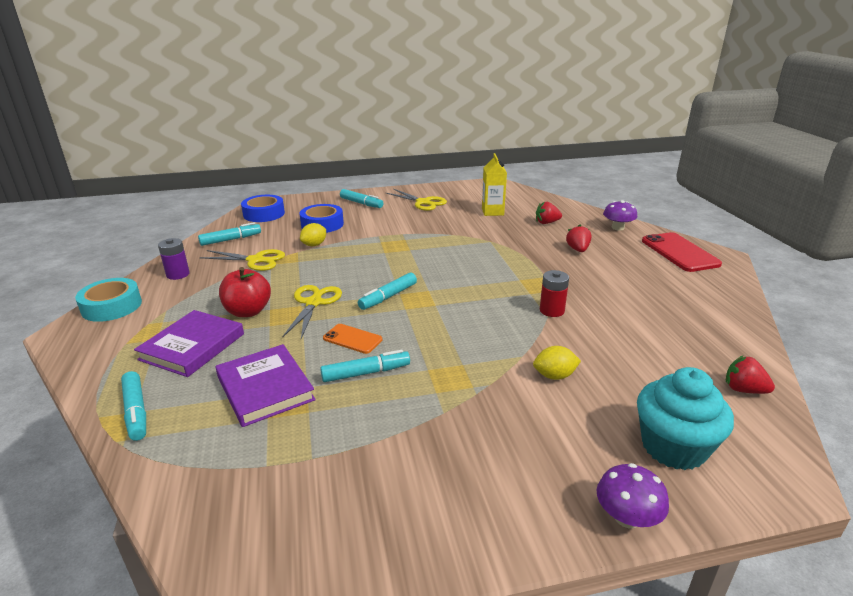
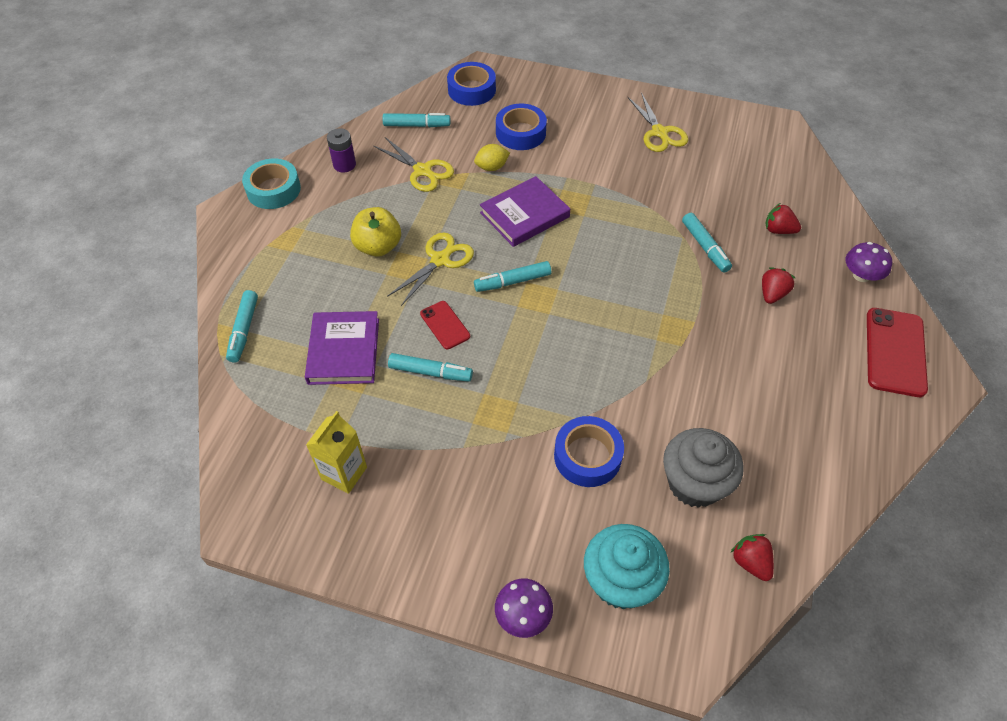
camera: 30 degrees right, 25 degrees up
(192, 346) = (313, 273): purple book -> purple book (524, 215)
(248, 311) = (378, 247): red apple -> yellow apple
(352, 339) = (445, 325): orange phone -> red phone
(361, 203) = (587, 108): turquoise marker -> turquoise marker (705, 247)
(492, 212) = (729, 183): yellow carton -> yellow carton (344, 473)
(552, 310) = (657, 374): red battery -> none
(554, 376) = (587, 456): yellow lemon -> blue tape
(649, 360) = (694, 483): none -> grey cupcake

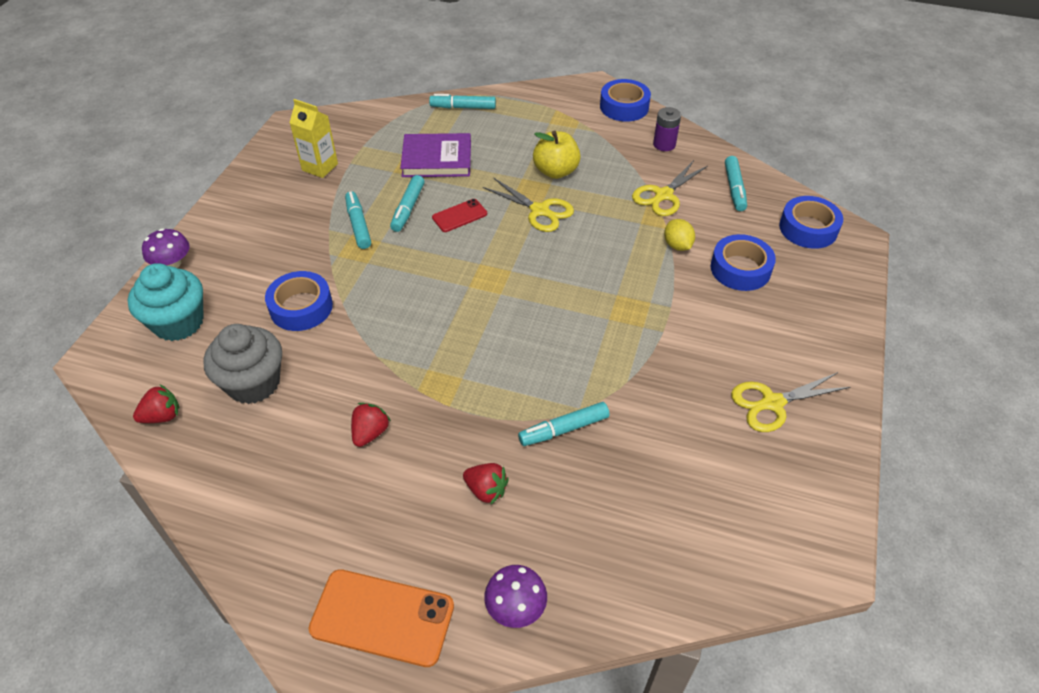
camera: 90 degrees right, 5 degrees down
(273, 190) = (624, 107): turquoise tape -> blue tape
(512, 281) = (511, 260): turquoise marker -> turquoise marker (358, 225)
(524, 215) = (606, 270): purple book -> none
(778, 230) = (597, 517): red strawberry -> red strawberry (370, 433)
(895, 352) = (382, 618): red phone -> orange phone

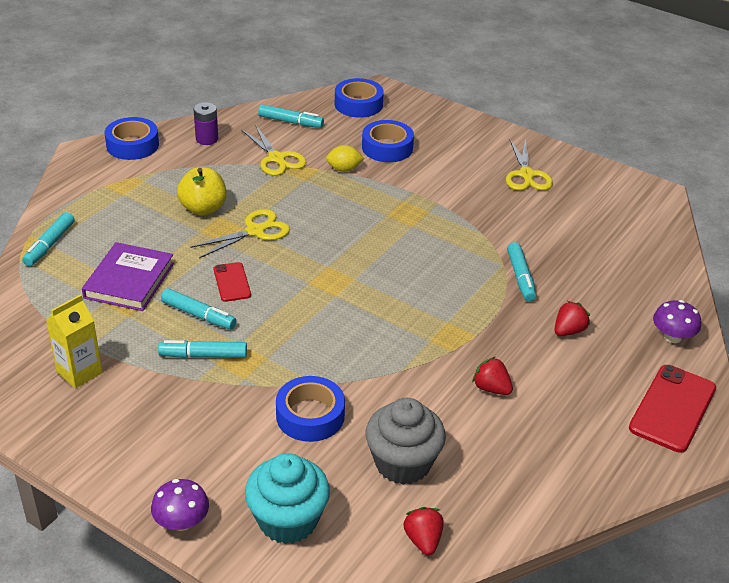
camera: 75 degrees left, 10 degrees down
(382, 618) = (672, 408): orange phone -> red phone

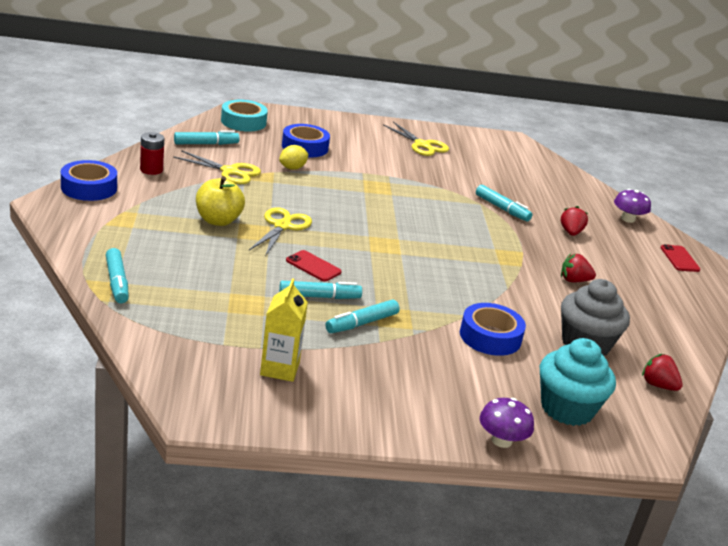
camera: 40 degrees left, 10 degrees down
(129, 280) = (228, 289): purple book -> none
(207, 139) = (151, 170): purple battery -> red battery
(358, 104) = (243, 122): blue tape -> turquoise tape
(672, 408) = (679, 259): red phone -> red phone, size x0.57

